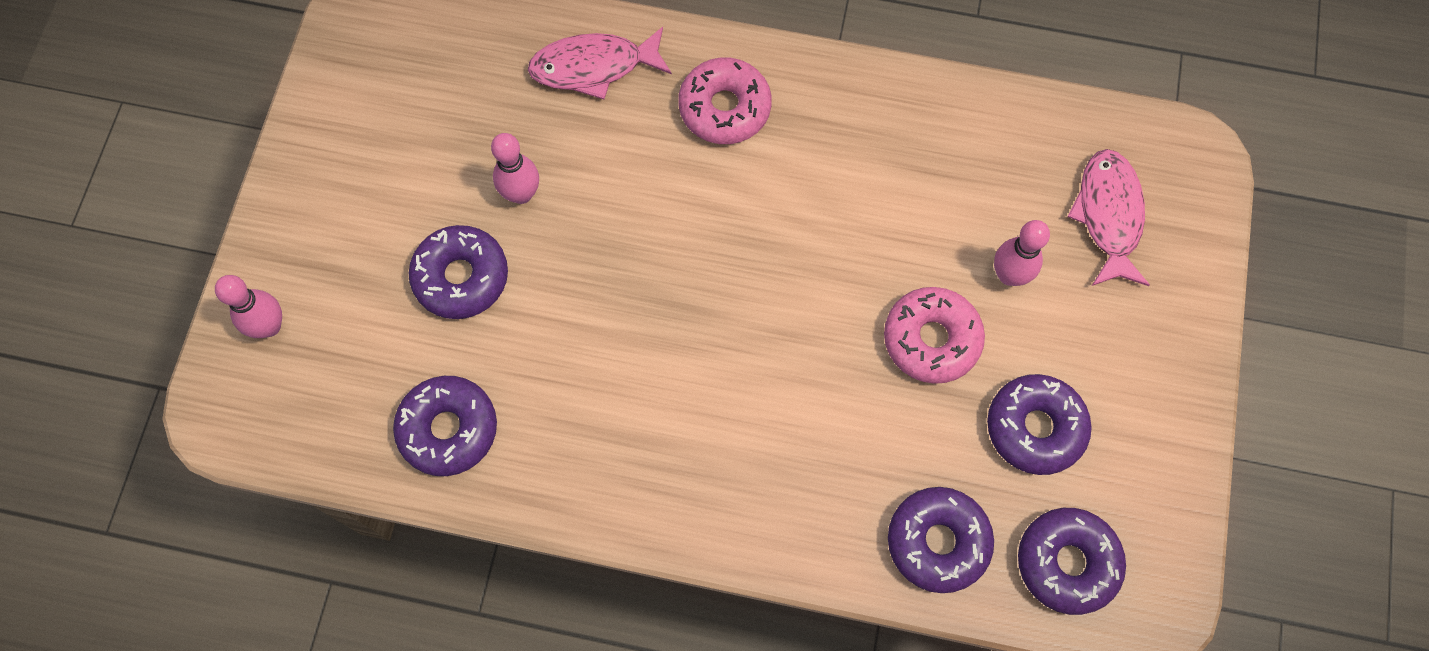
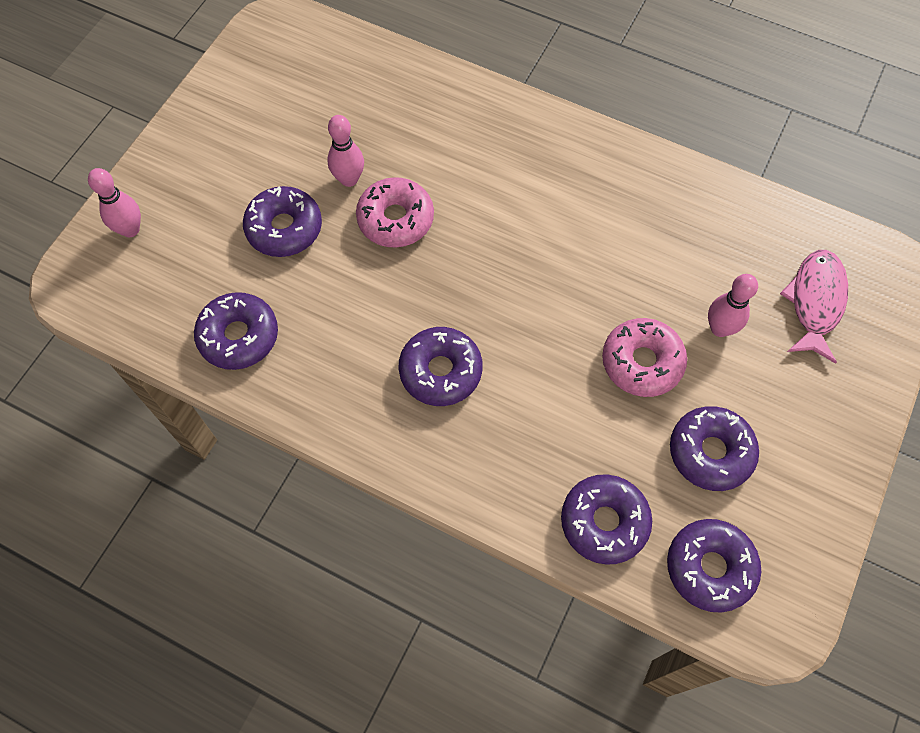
camera: 15 degrees right, 5 degrees down
(594, 67) = (432, 102): pink fish -> none
(702, 410) = (440, 371): none -> purple donut
(724, 108) = (524, 153): pink donut -> pink donut (395, 219)

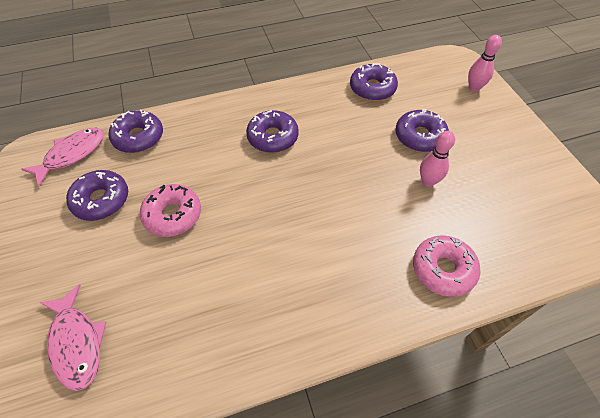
camera: 135 degrees right, 10 degrees down
(395, 219) = (378, 182): pink donut -> pink donut (443, 269)
(710, 567) = (72, 154): purple donut -> pink fish
(720, 328) = (137, 270): pink bowling pin -> none

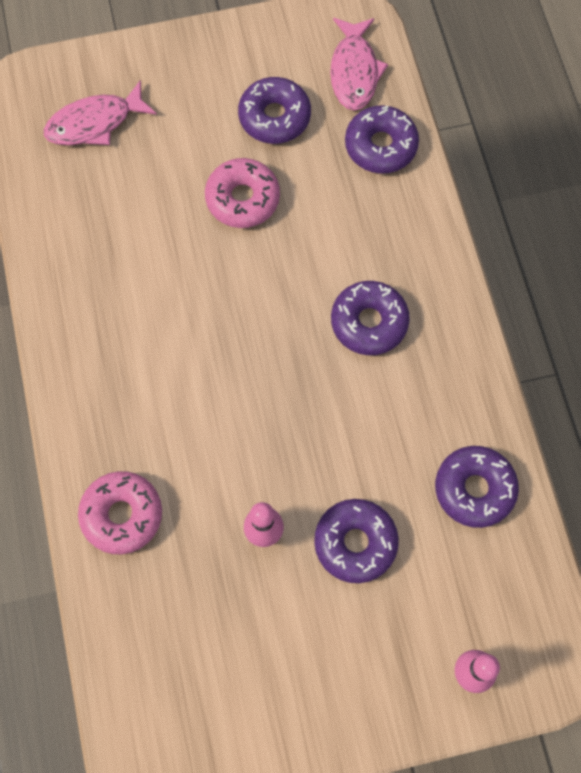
camera: 95 degrees right, 15 degrees up
(72, 154) = (354, 71): pink fish -> pink fish turned 45 degrees clockwise

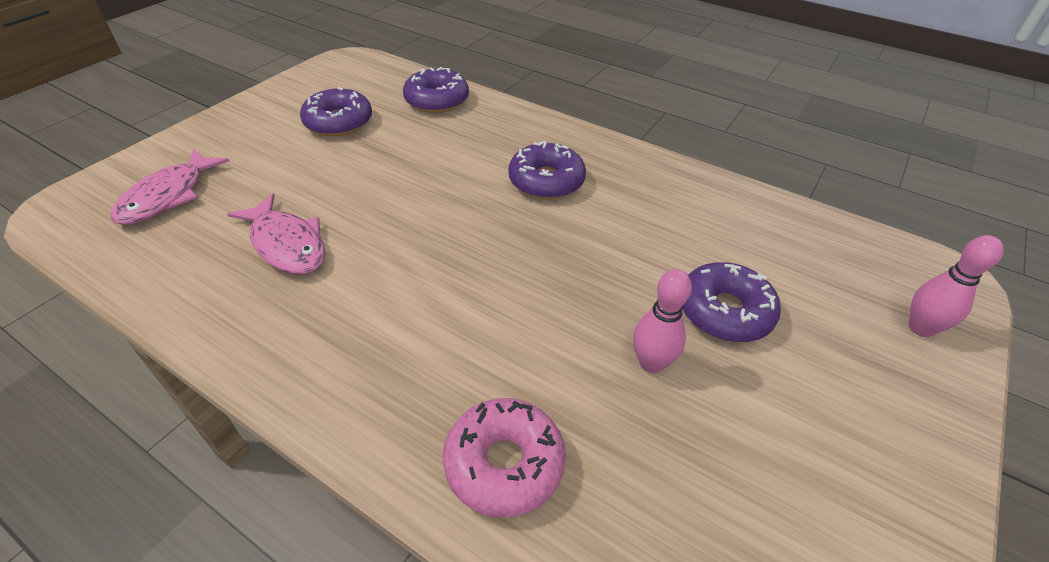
camera: 45 degrees left, 25 degrees down
(242, 199) = (362, 171): pink donut -> none
(354, 71) = (375, 79): pink fish -> pink fish (287, 244)
(474, 489) = (744, 220): purple donut -> none

